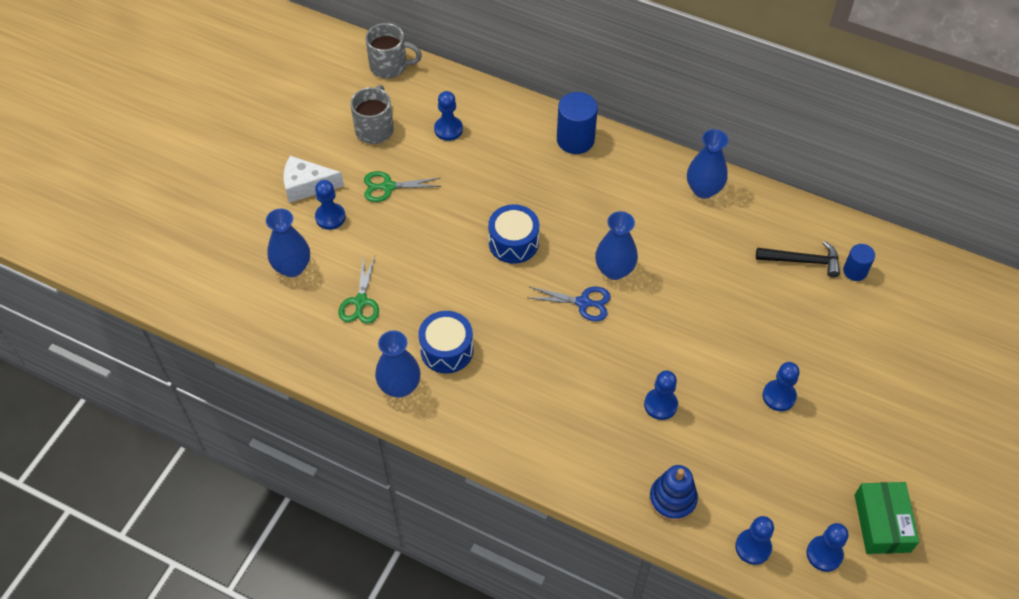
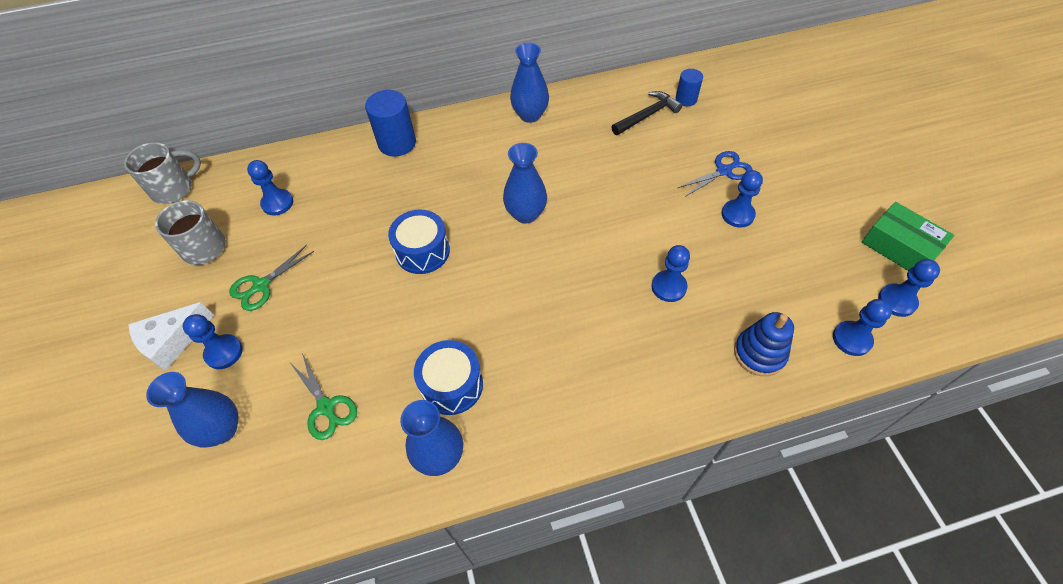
camera: 40 degrees left, 0 degrees up
(583, 302) = (527, 256): blue scissors -> blue scissors (724, 171)

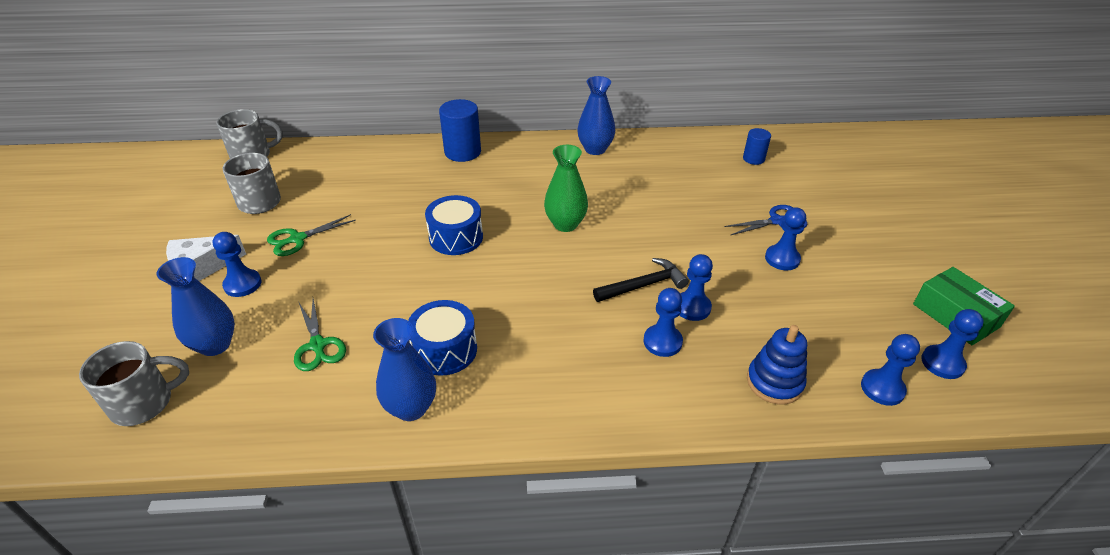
camera: 10 degrees right, 15 degrees down
(176, 511) = (144, 403): none -> grey mug
(277, 203) = (337, 180): blue pawn -> blue pawn (662, 342)
(526, 214) = (565, 224): blue vase -> green vase
(647, 115) = (710, 166): black hammer -> black hammer (643, 285)

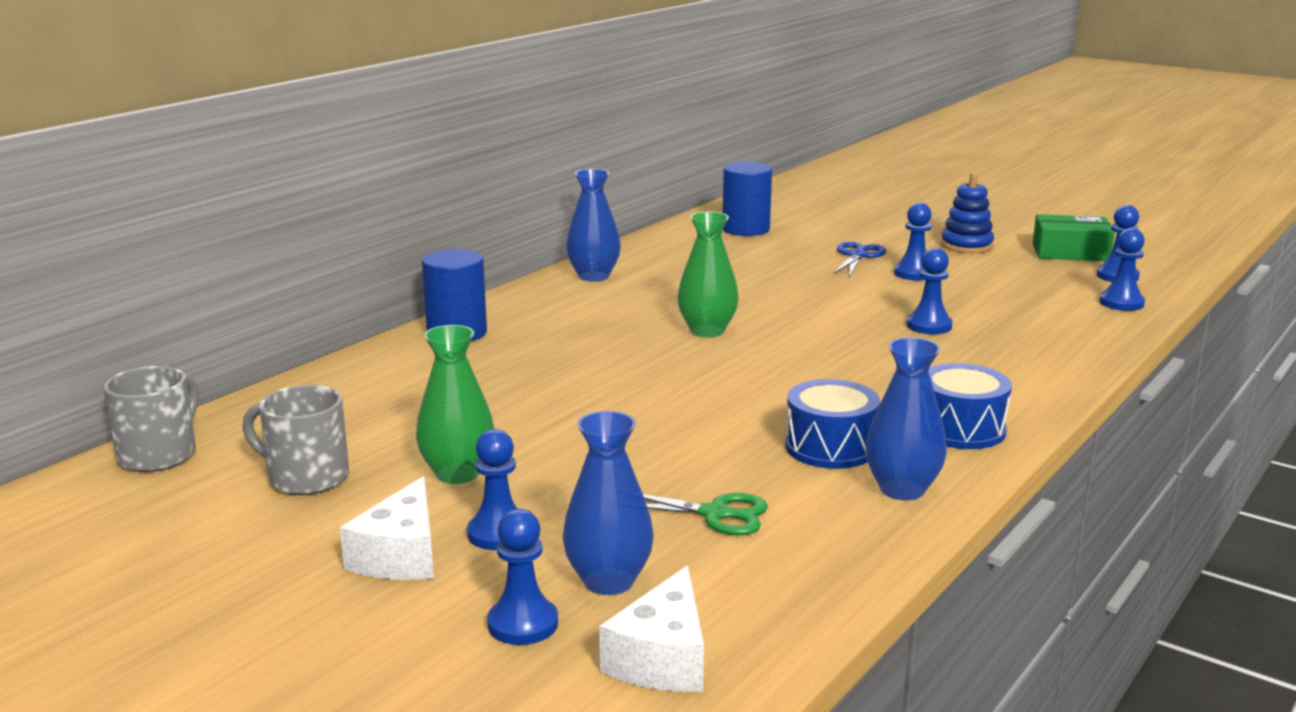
camera: 50 degrees left, 20 degrees down
(144, 403) = (662, 658): grey mug -> white cheese
(298, 239) = (458, 473): green scissors -> green vase
(456, 237) = (632, 386): blue drum -> blue drum (960, 429)
(643, 285) = (866, 332): black hammer -> none
(662, 342) = (960, 352): blue pawn -> blue pawn (523, 624)
(753, 159) = (745, 229): blue cylinder -> blue cylinder, size x1.71
(774, 382) = (1069, 332): blue stacking toy -> blue stacking toy (966, 245)

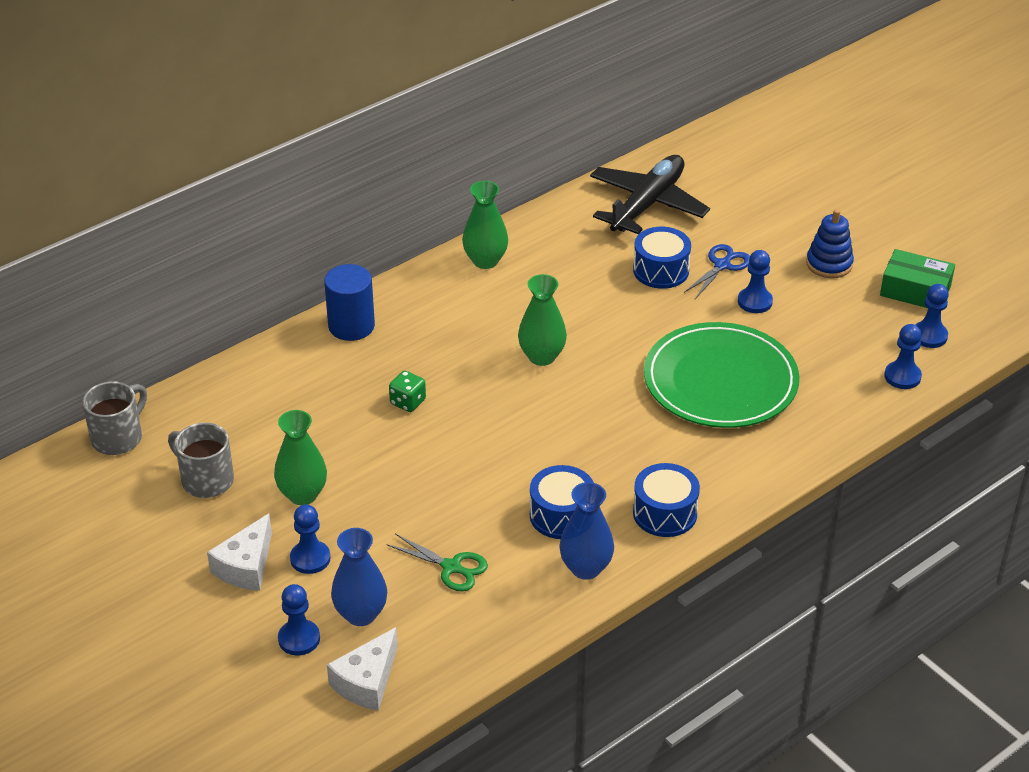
camera: 15 degrees right, 20 degrees up
(562, 380) = (408, 402): none -> green dice
(593, 276) = (485, 261): blue vase -> green vase
(745, 229) = (647, 204): blue cylinder -> black plane
(795, 264) = (661, 270): none -> blue drum
(929, 326) = (720, 381): blue pawn -> green plate

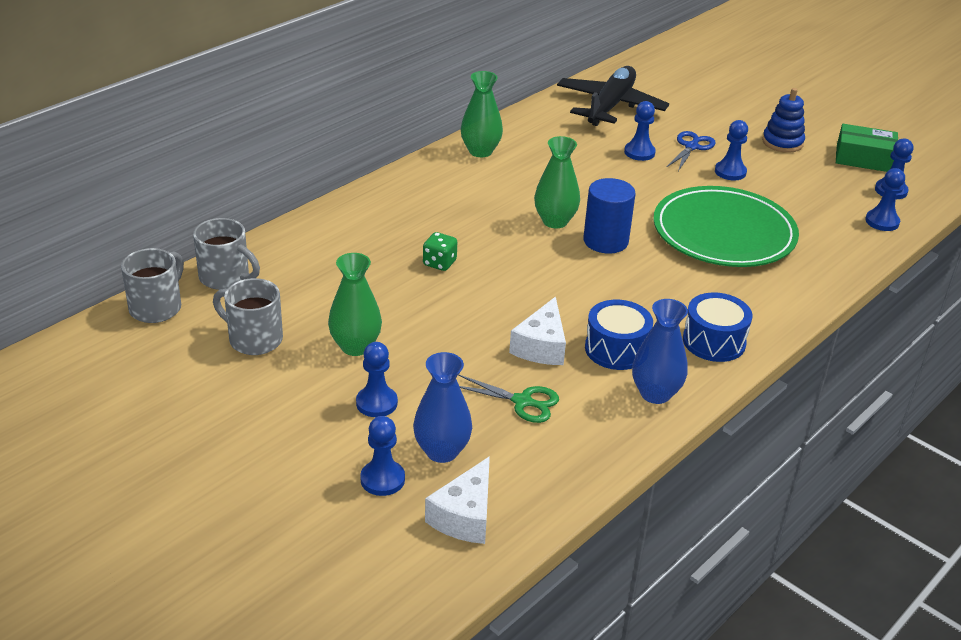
camera: 10 degrees left, 5 degrees down
(190, 407) = (226, 278): none -> grey mug
(246, 566) = (311, 414): white cheese -> white cheese (541, 346)
(351, 326) = (369, 205): blue cylinder -> blue cylinder (605, 241)
(661, 270) = (639, 152): blue drum -> blue pawn

